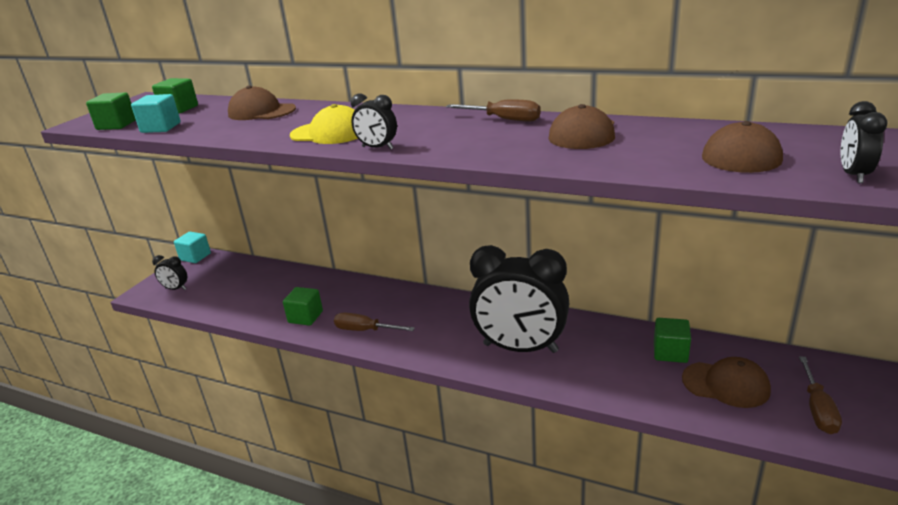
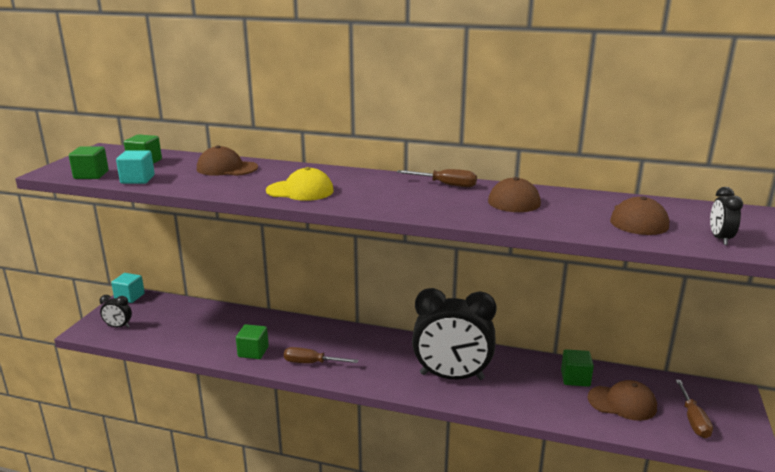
camera: 10 degrees left, 5 degrees down
(377, 148) = (349, 205): black clock -> none

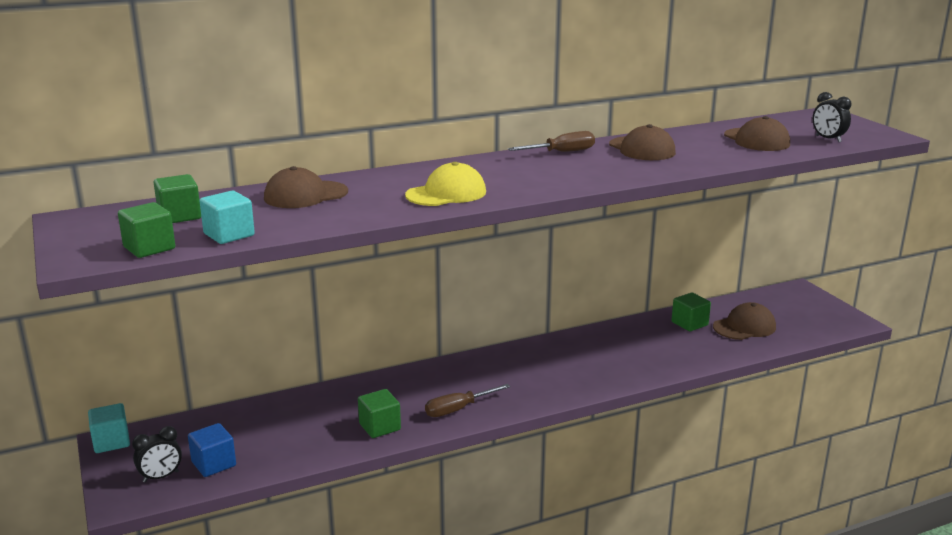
camera: 40 degrees left, 0 degrees up
(148, 331) = (214, 464): none -> blue cube
(451, 376) = (599, 364): black clock -> none
(693, 420) = (801, 318): brown screwdriver -> none

